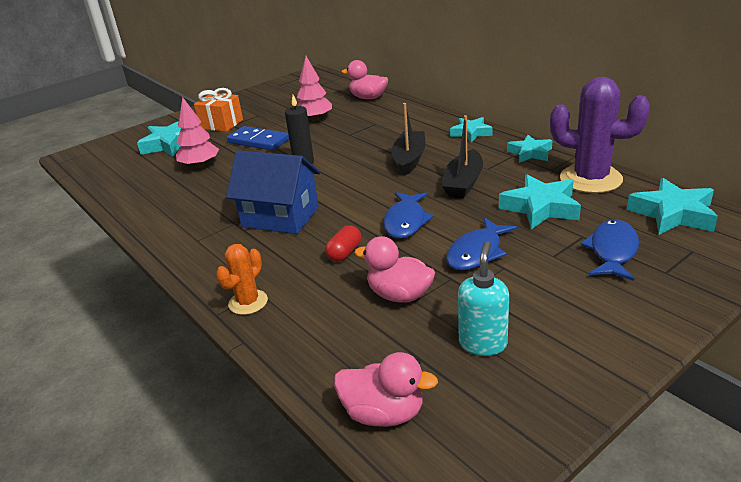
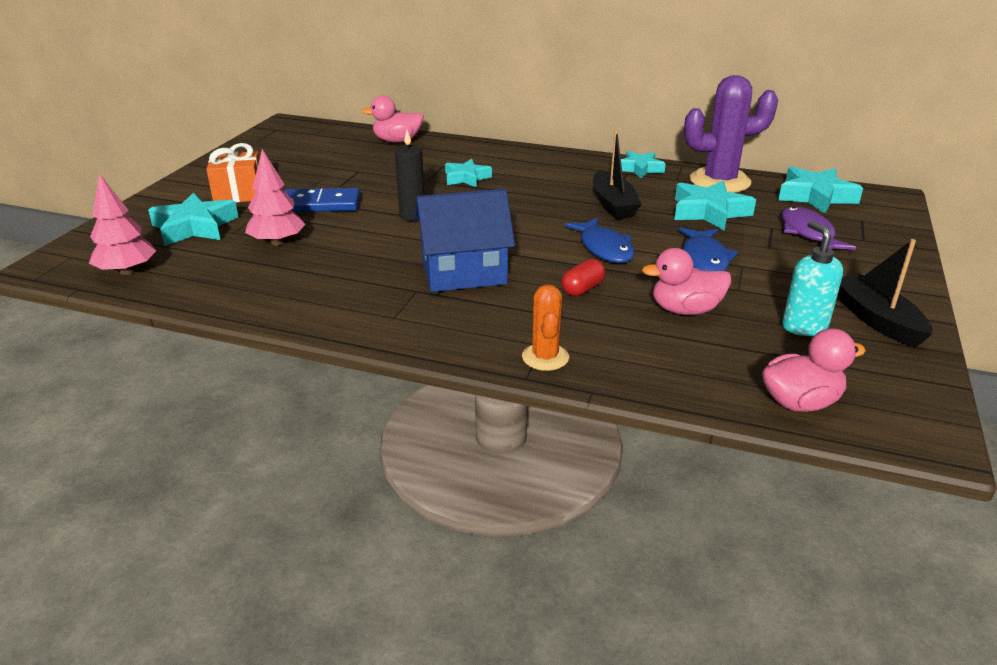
camera: 35 degrees left, 0 degrees up
(315, 119) = (361, 171): pink tree -> pink tree (127, 271)
(344, 253) = (582, 289): red capsule -> red capsule turned 45 degrees clockwise
(409, 159) = (529, 193): black boat -> black boat (877, 320)
(471, 133) = (560, 160): turquoise star -> turquoise star (466, 178)
(612, 251) = (808, 233): blue fish -> purple fish

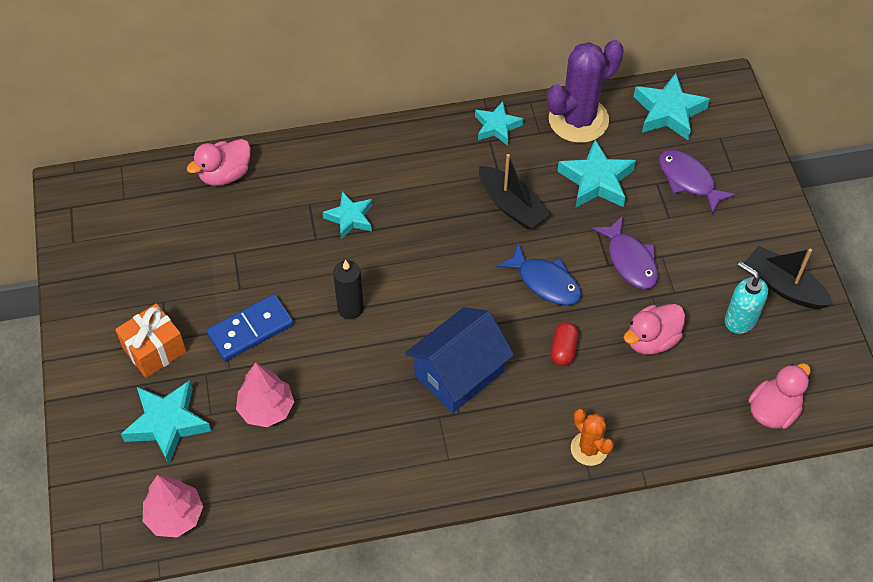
camera: 30 degrees left, 25 degrees up
(704, 259) = (630, 260): blue fish -> purple fish

